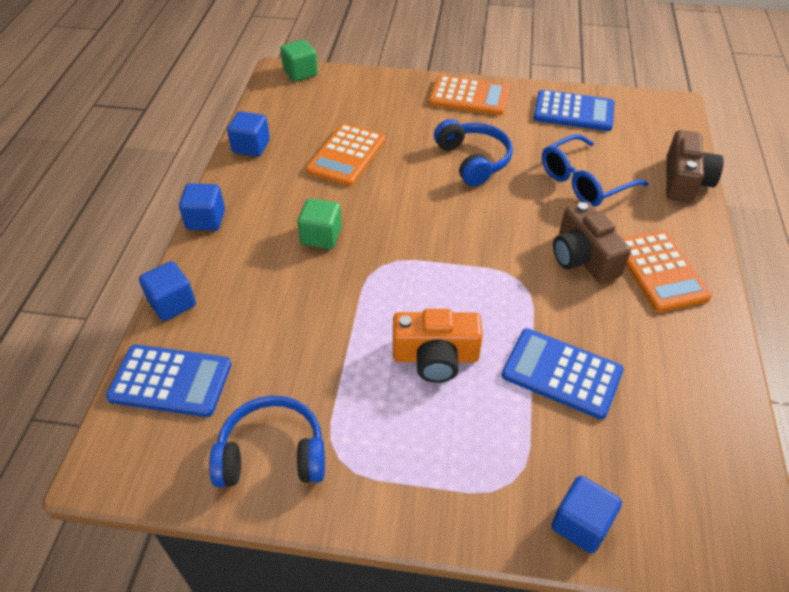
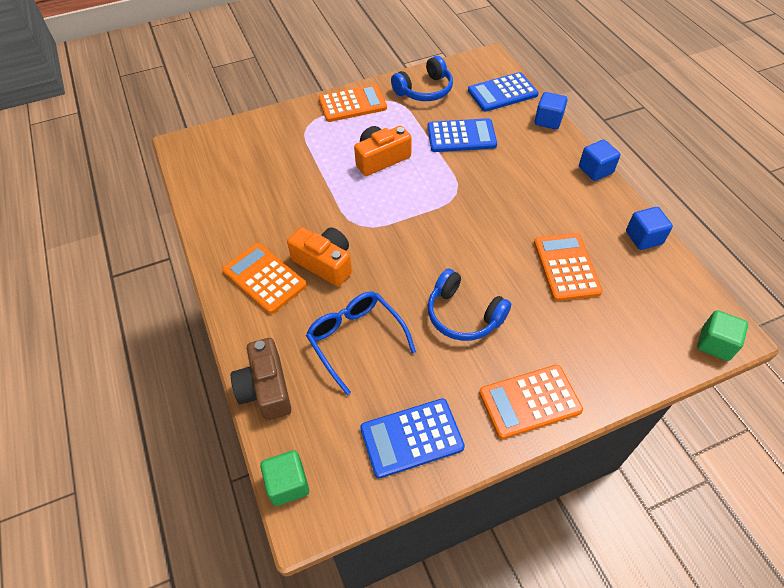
camera: 150 degrees right, 5 degrees up
(321, 236) = (512, 194): green cube -> green cube (288, 484)
(409, 490) = (352, 104): none -> orange calculator
(561, 373) = (305, 181): blue calculator -> blue calculator (461, 136)
(581, 524) = (267, 124): blue cube -> none
(583, 257) = (325, 263): brown camera -> orange camera
(584, 181) = (356, 340): blue glasses -> blue glasses turned 60 degrees counterclockwise

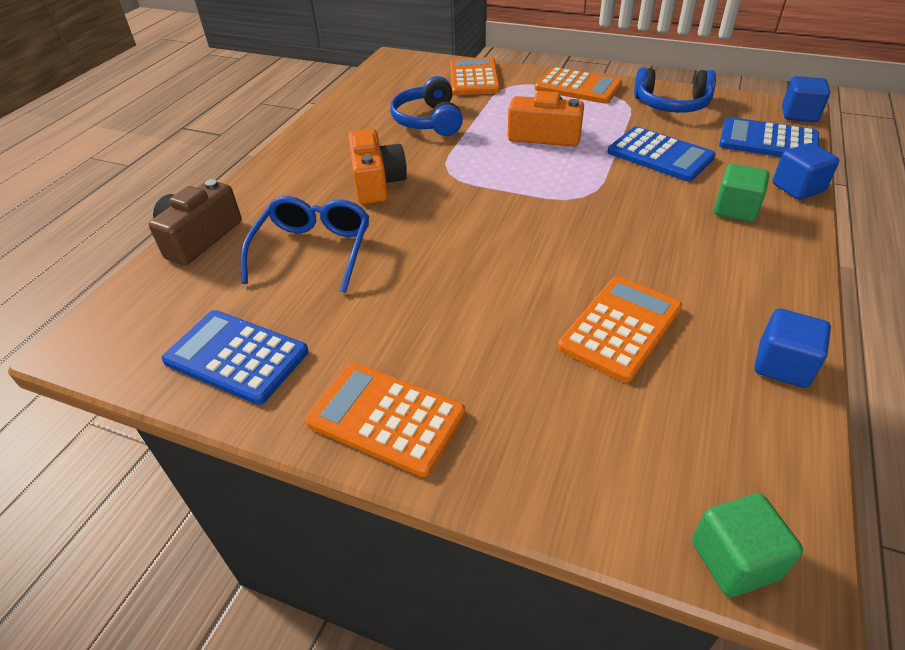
camera: 45 degrees right, 10 degrees down
(264, 278) = (316, 166): orange calculator -> orange calculator (474, 78)
(288, 484) = (106, 312): green cube -> green cube (735, 210)
(463, 315) = (436, 295): blue headphones -> blue headphones (429, 121)
(595, 170) = (803, 261): blue cube -> blue cube (799, 114)

